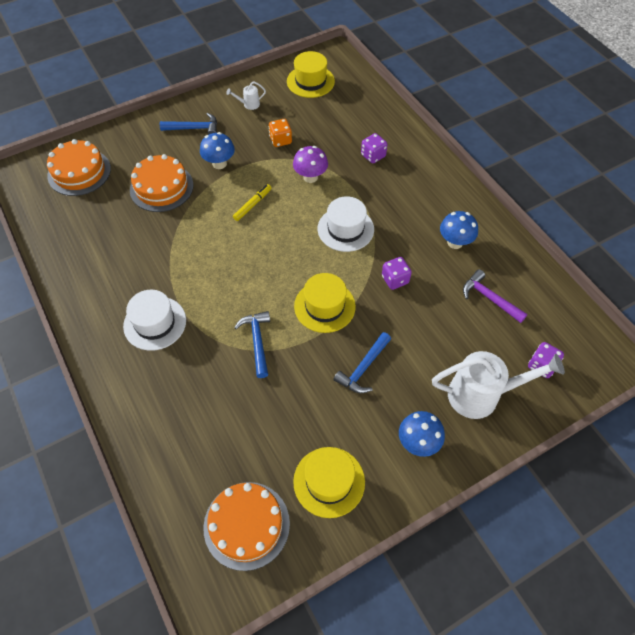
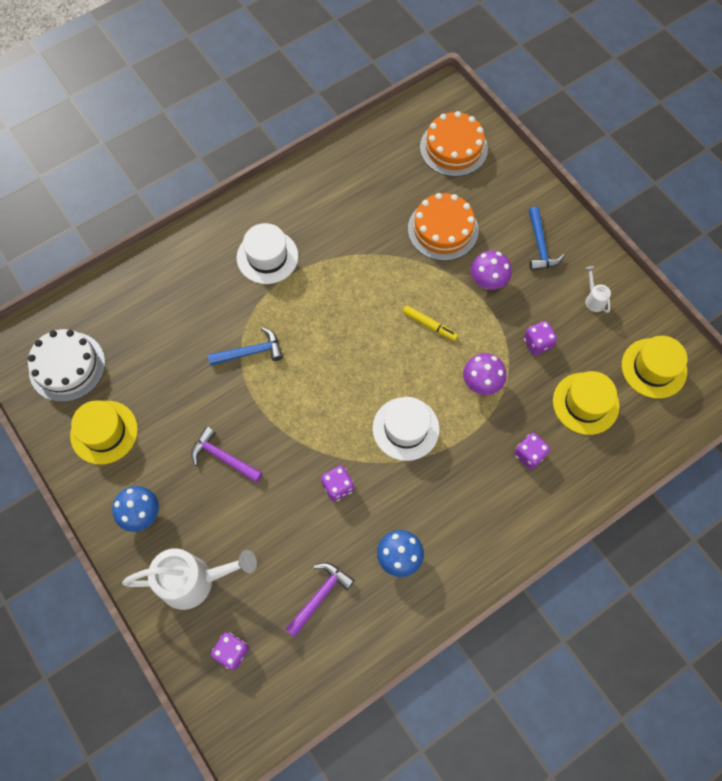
camera: 85 degrees right, 10 degrees up
(219, 163) = (487, 281): blue mushroom -> purple mushroom
(246, 525) = (67, 366): orange cake -> white cake
(280, 140) = (537, 343): orange dice -> purple dice
(324, 306) = (297, 413): yellow hat -> yellow hat (585, 403)
(363, 368) = (223, 457): blue hammer -> purple hammer
(481, 395) = (195, 581): white watering can -> white watering can turned 90 degrees counterclockwise

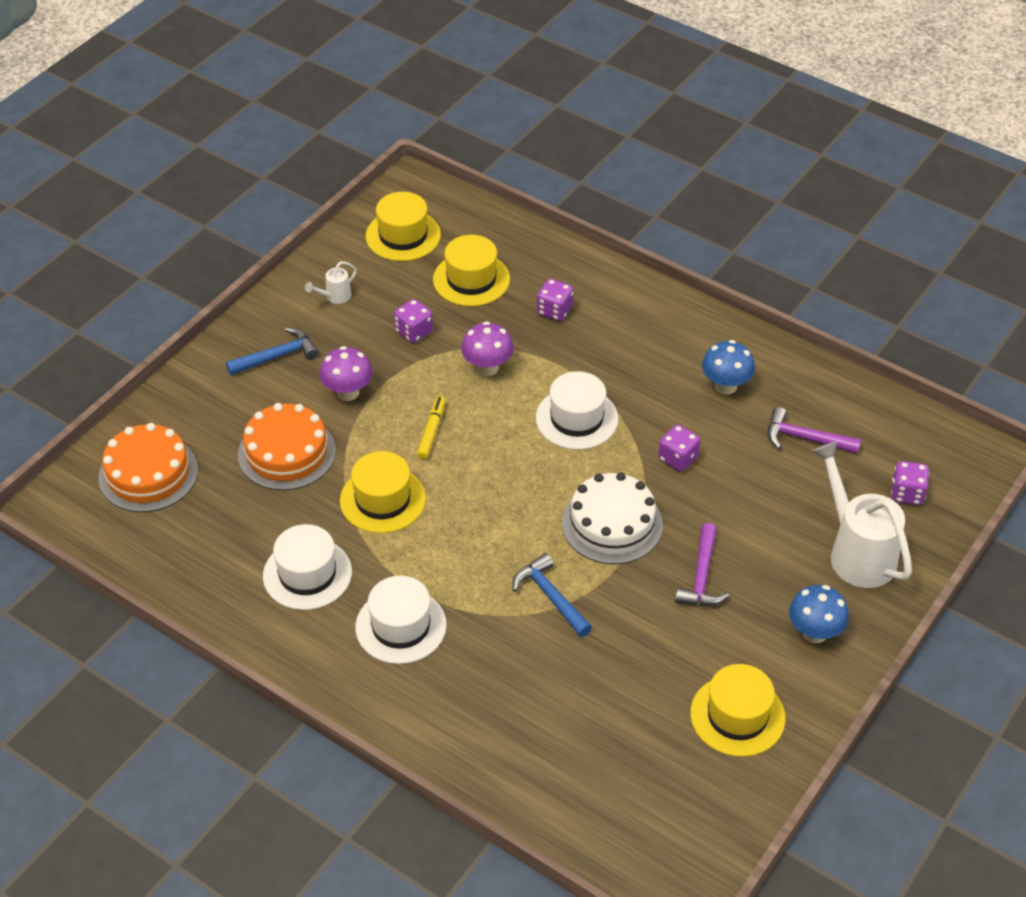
camera: 110 degrees left, 20 degrees down
(67, 366) = (671, 800): white cake -> white cake (612, 524)
(332, 216) = (307, 574): none -> white hat
(377, 276) = (382, 499): none -> yellow hat

